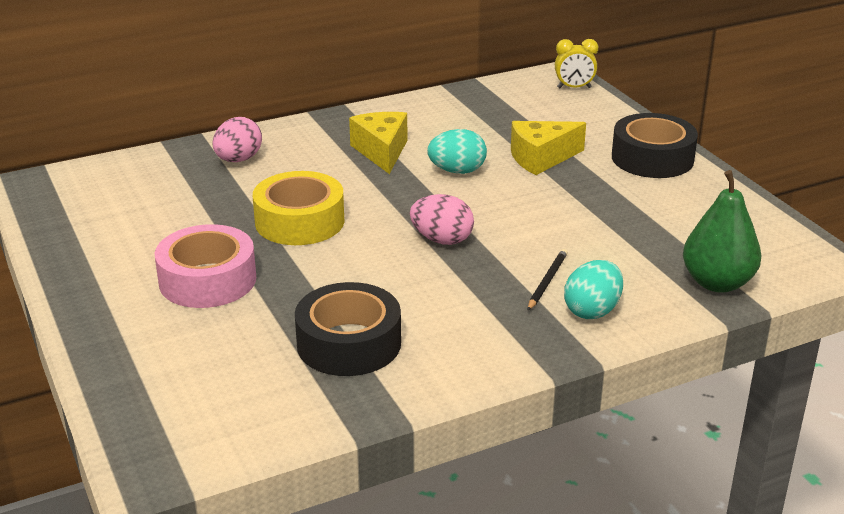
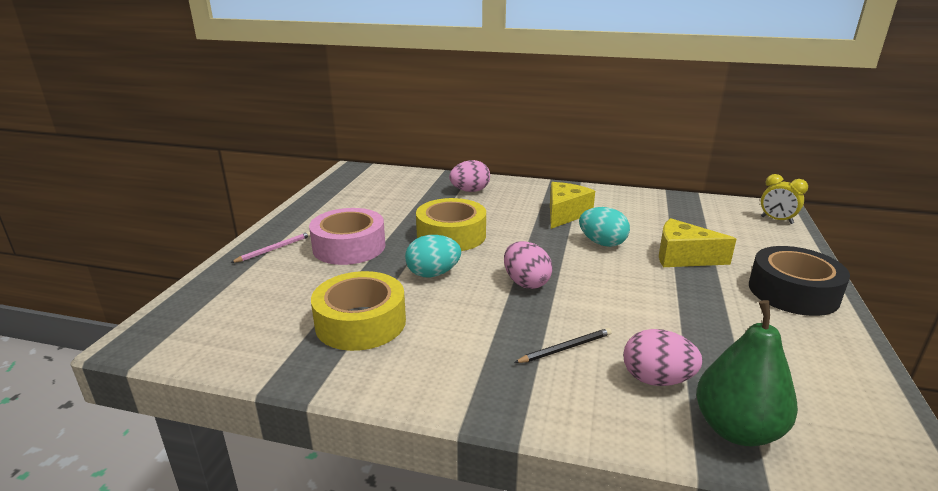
camera: 40 degrees right, 5 degrees down
(121, 320) = (274, 249): none -> pink pencil
(349, 343) = (360, 322): black tape -> yellow tape
(592, 311) = (572, 391): turquoise egg -> turquoise egg (433, 274)
(636, 274) = (656, 379): none -> pink egg

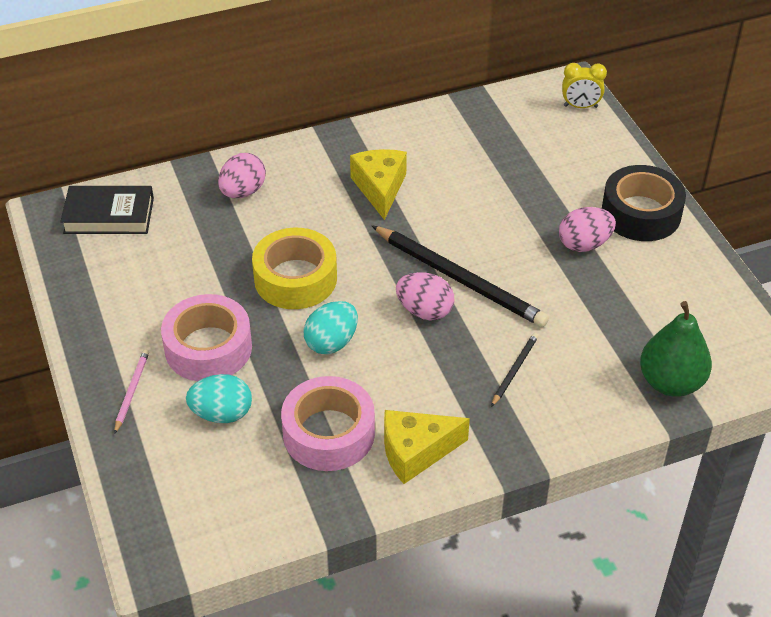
camera: 35 degrees left, 20 degrees up
(360, 322) = (328, 433): yellow tape -> pink tape
(380, 178) = (109, 215): none -> black book
(576, 275) = (459, 279): none -> black pencil
(602, 243) = (449, 220): turquoise egg -> turquoise egg (222, 414)
(656, 379) = (597, 366): pink egg -> pink egg (584, 244)
(683, 257) = (532, 207): yellow cheese -> yellow cheese (416, 452)

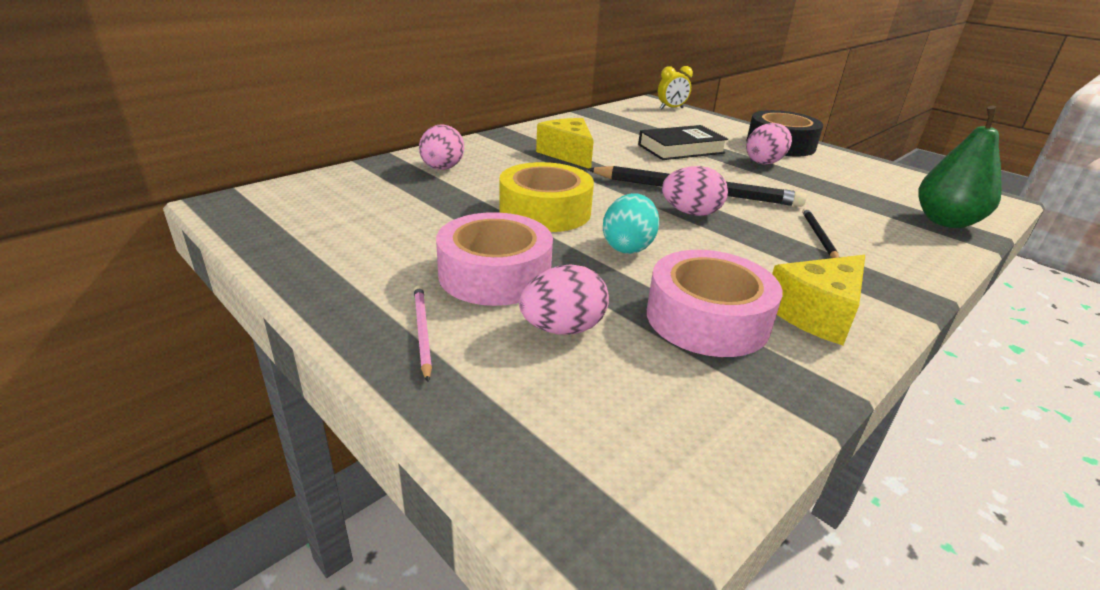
camera: 25 degrees left, 15 degrees down
(109, 215) = (303, 198): black book -> black book (681, 149)
(222, 414) = (562, 329): turquoise egg -> pink egg

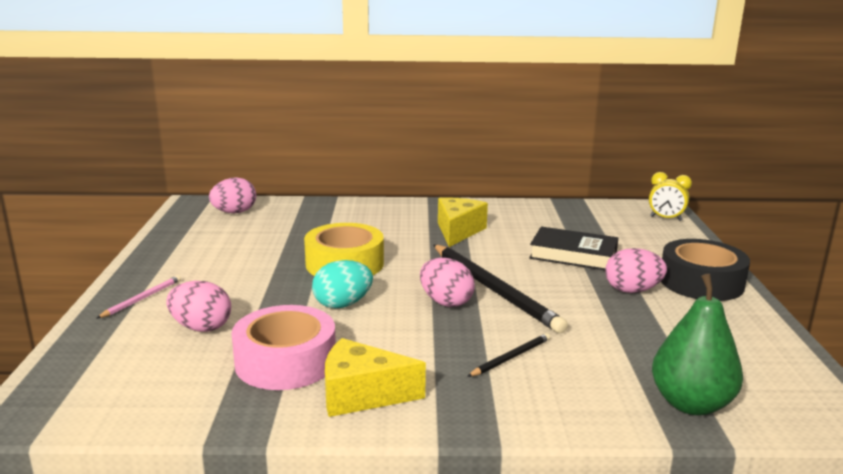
camera: 45 degrees right, 10 degrees down
(442, 169) = (344, 216): pink egg -> pink egg (234, 212)
(495, 274) = (232, 287): pink tape -> none

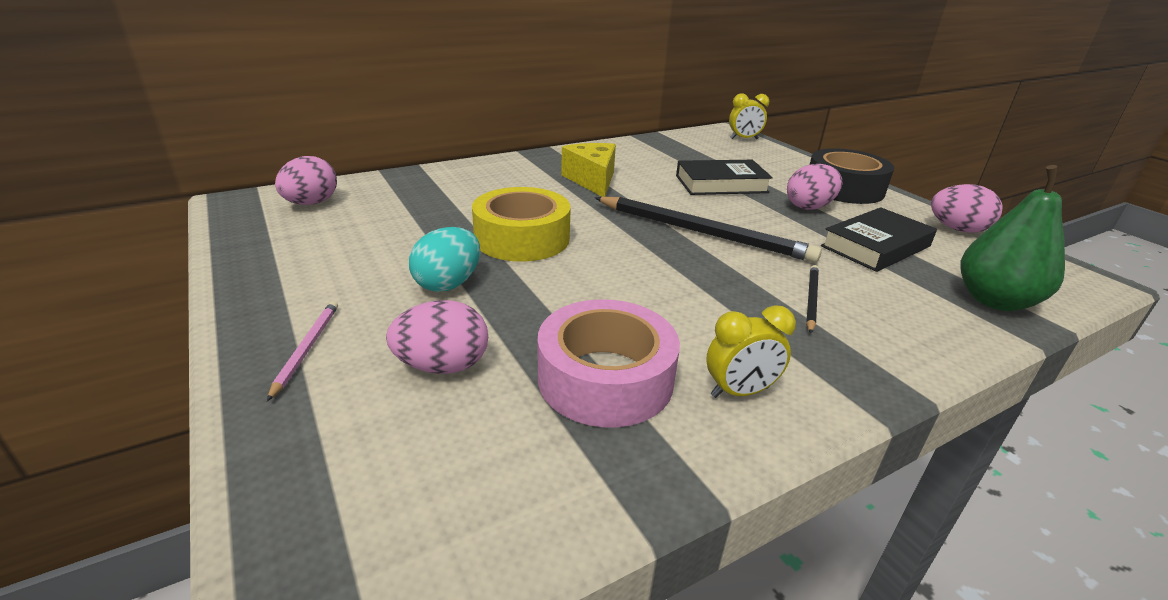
camera: 30 degrees left, 10 degrees up
(343, 304) = (579, 286): turquoise egg -> turquoise egg (448, 284)
(362, 394) = (739, 392): yellow cheese -> yellow clock
(446, 302) = (678, 256): pink egg -> pink egg (957, 229)
(644, 335) = (876, 246): none -> black book

